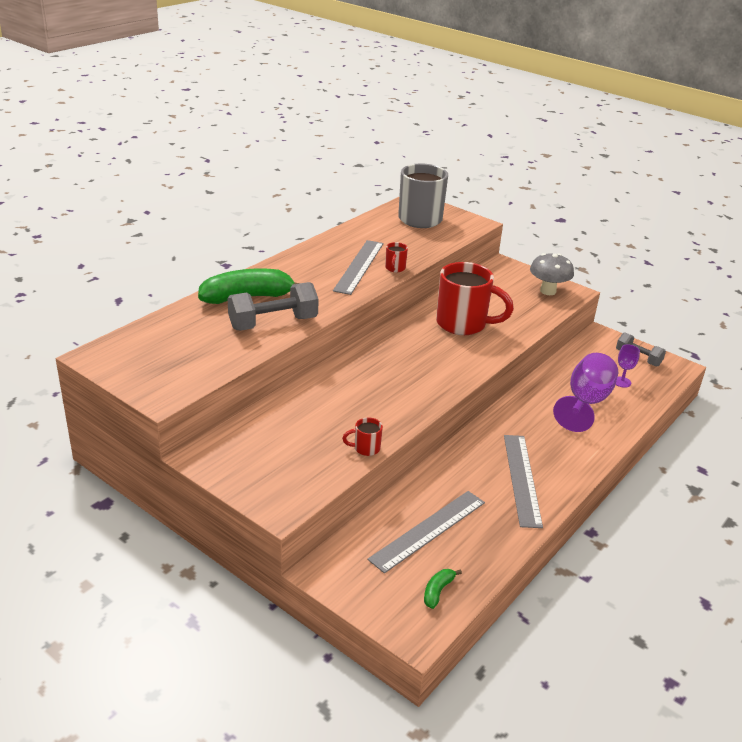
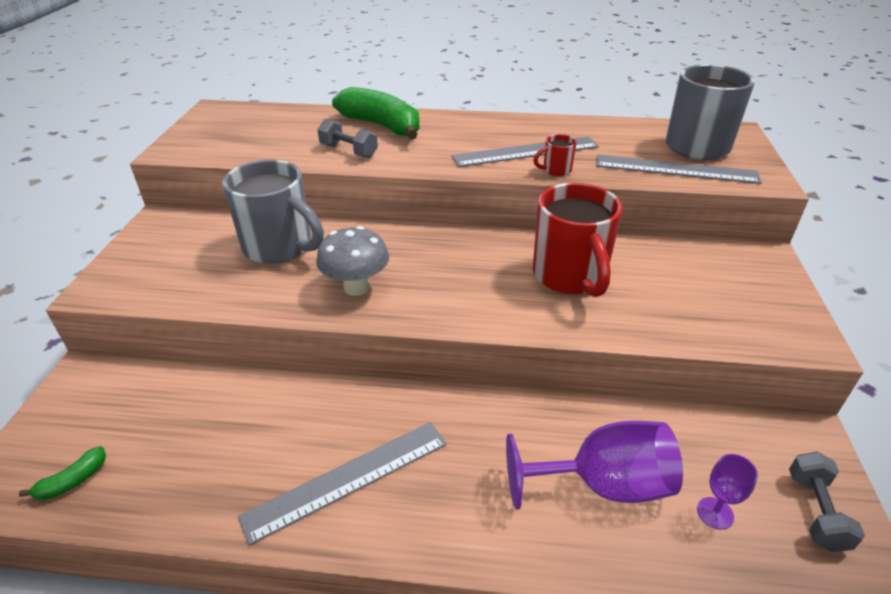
camera: 60 degrees right, 5 degrees up
(273, 323) = (349, 151): grey dumbbell -> grey dumbbell, size x0.61
(315, 411) = (280, 247): none -> grey mug
(366, 448) = (234, 302): red mug -> none
(428, 530) = (187, 427): grey ruler -> grey ruler (675, 169)
(438, 591) = (73, 481): green banana -> green banana turned 135 degrees clockwise
(548, 291) = (768, 317): grey mushroom -> grey mushroom (356, 287)

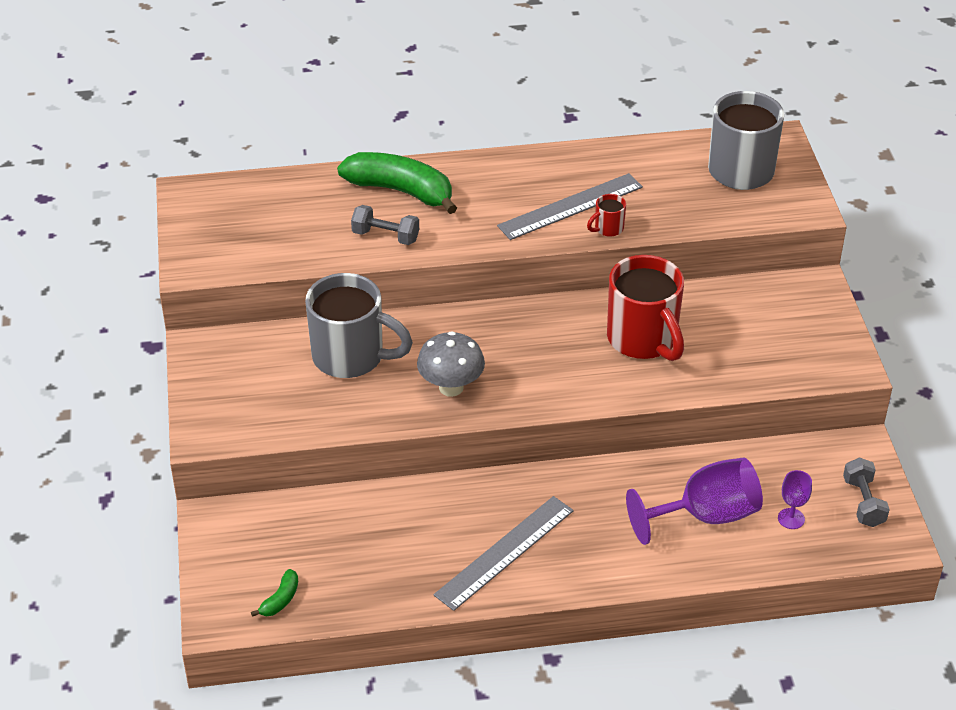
camera: 15 degrees left, 5 degrees up
(675, 169) = (723, 207): grey ruler -> none

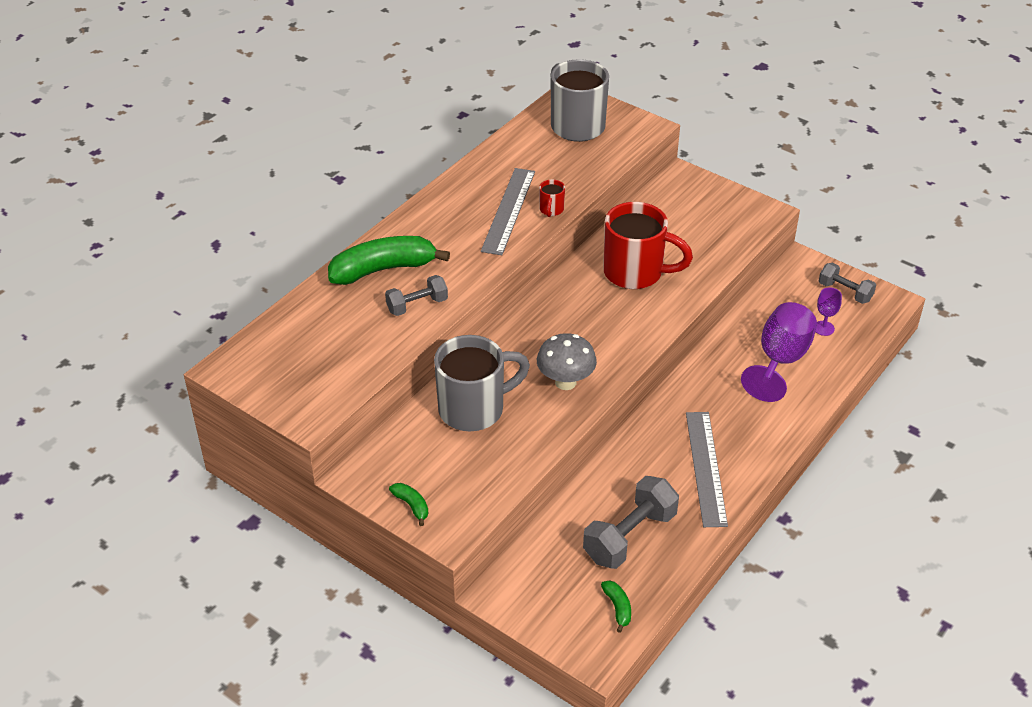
camera: 45 degrees left, 0 degrees up
(206, 395) = (412, 506): none -> green banana
(366, 556) = (630, 536): none -> grey dumbbell

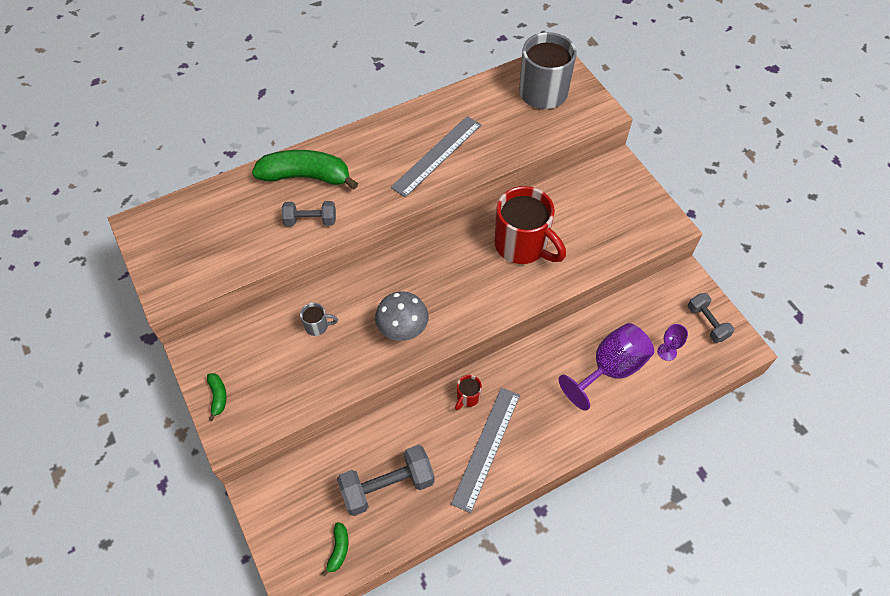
camera: 25 degrees right, 15 degrees up
(474, 409) = (317, 326): grey mug -> grey mug, size x0.42
(551, 210) = (471, 167): red mug -> red mug (467, 397)

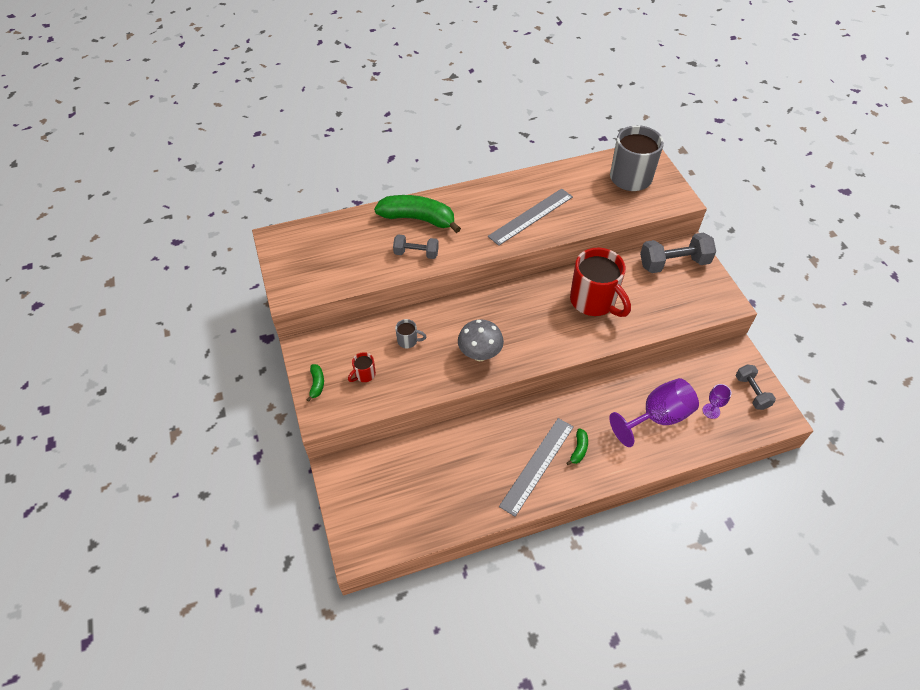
camera: 10 degrees right, 5 degrees down
(338, 550) = (396, 527): green banana -> green banana (578, 449)
(387, 486) = (446, 483): grey dumbbell -> grey dumbbell (673, 263)
(467, 397) = (527, 422): red mug -> red mug (364, 375)

